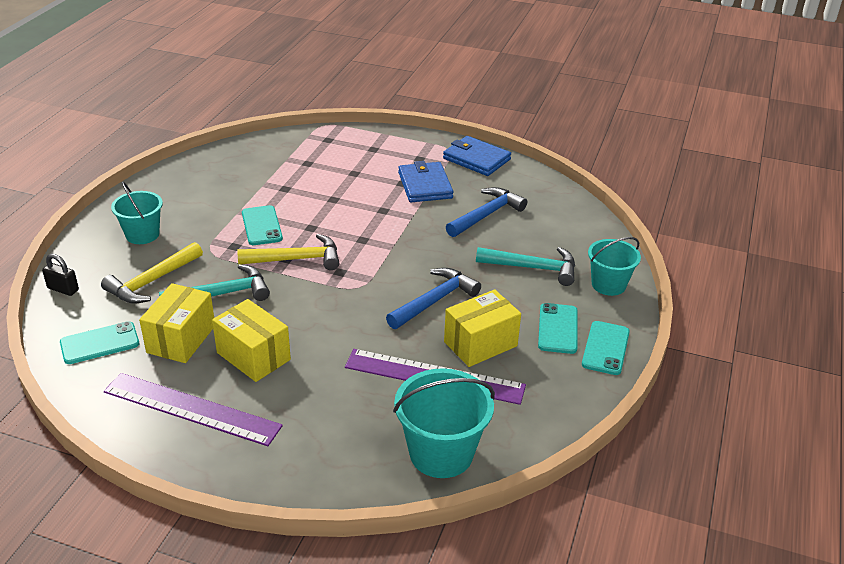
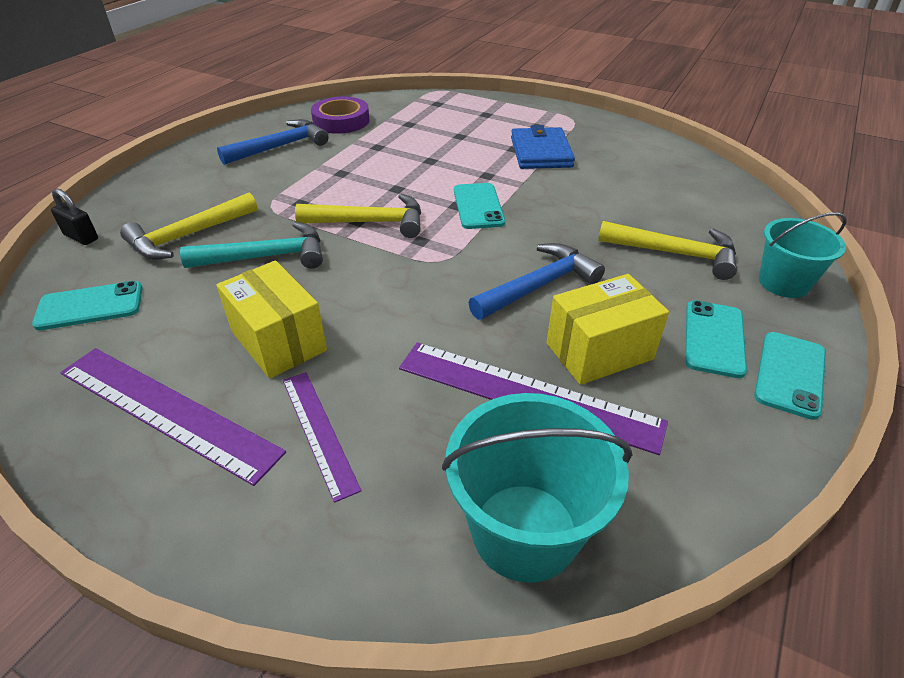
camera: 10 degrees right, 5 degrees up
(142, 234) = (200, 184): turquoise bucket -> none
(181, 339) = (193, 309): yellow box -> none
(245, 163) = (341, 121): none -> purple tape
(262, 226) = (339, 183): turquoise phone -> turquoise phone (478, 206)
(300, 411) = (319, 431): none -> purple ruler
(476, 159) = (604, 129): blue wallet -> none
(486, 215) = (614, 187): blue hammer -> blue hammer (280, 147)
(532, 268) = (674, 253): turquoise hammer -> yellow hammer

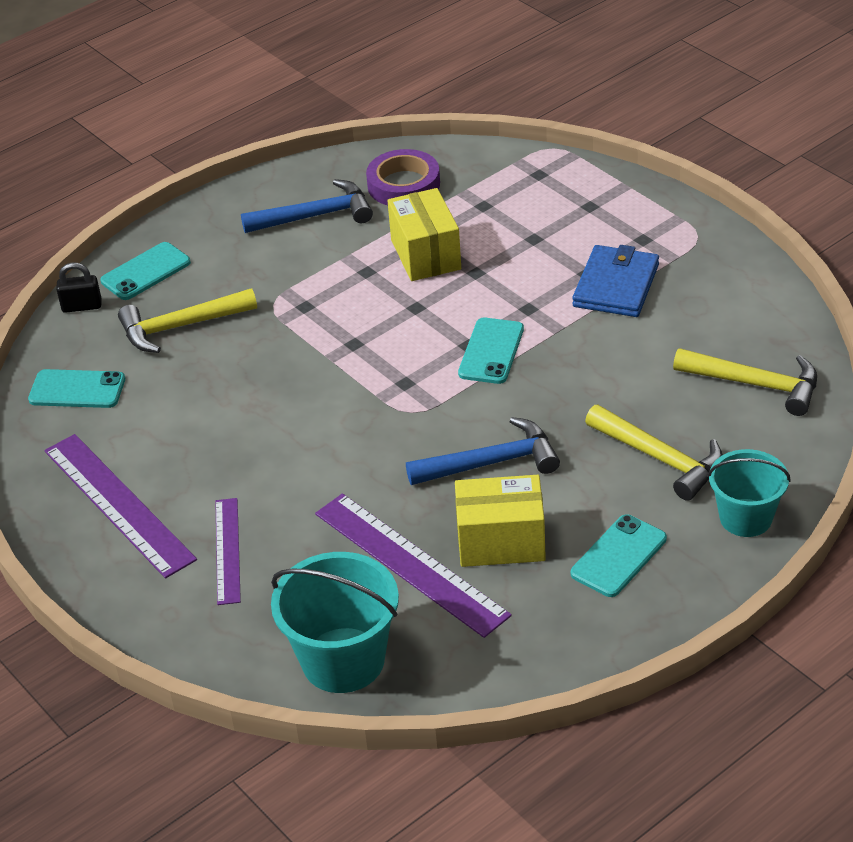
camera: 25 degrees right, 0 degrees up
(81, 237) = (82, 306): black padlock -> black padlock turned 60 degrees counterclockwise
(266, 257) = (246, 369): turquoise hammer -> none
(278, 341) = (225, 463): yellow box -> yellow box (426, 254)
(370, 222) = (365, 348): yellow hammer -> yellow hammer (755, 384)
(790, 374) = (659, 605): turquoise phone -> turquoise phone (146, 272)

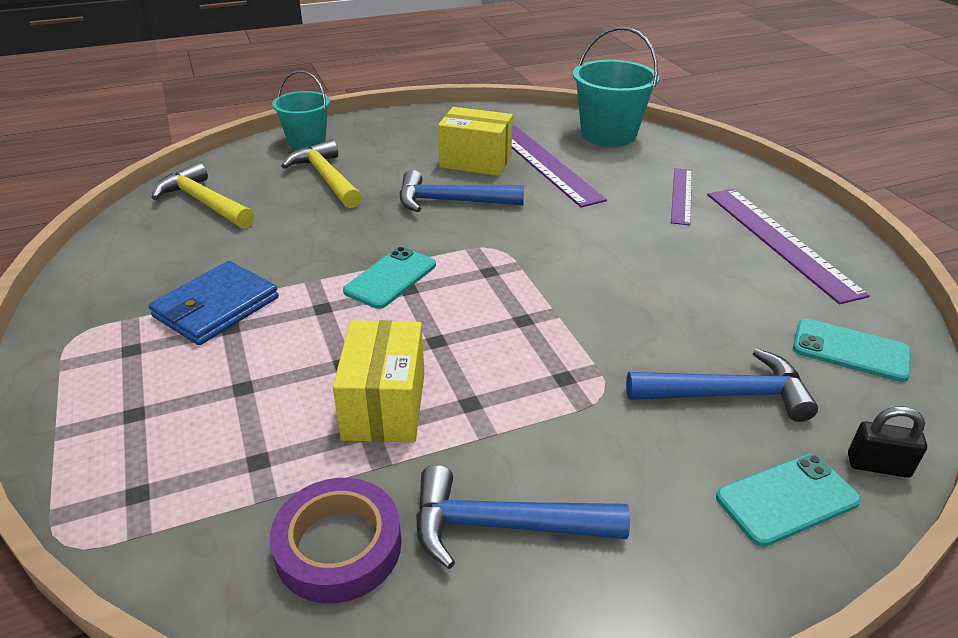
camera: 165 degrees left, 5 degrees down
(181, 327) = (726, 394): yellow hammer -> blue hammer
(618, 556) = (404, 141): turquoise phone -> none

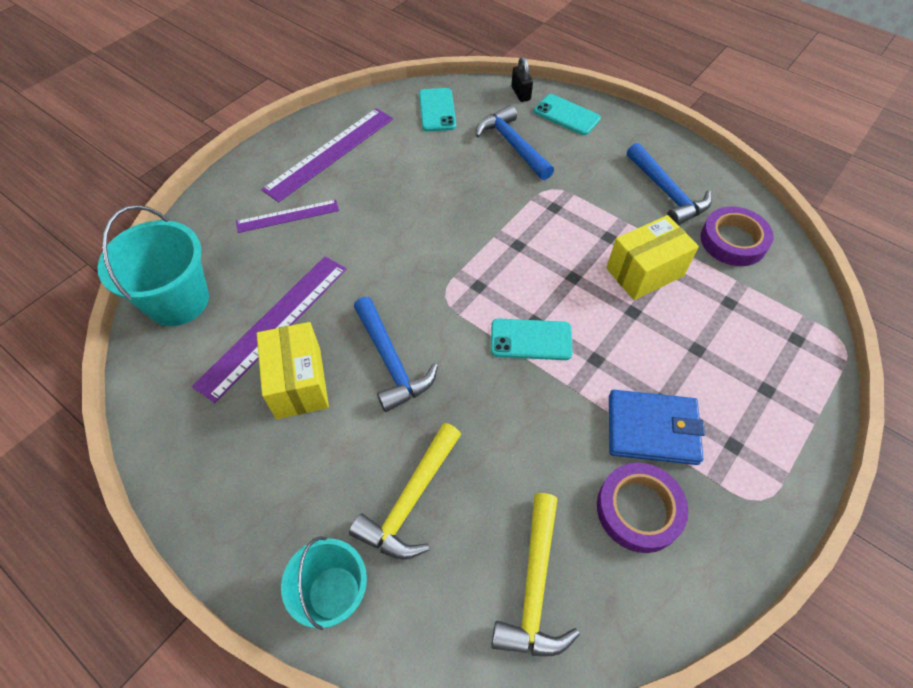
camera: 120 degrees left, 20 degrees up
(174, 266) = (639, 509): none -> purple tape

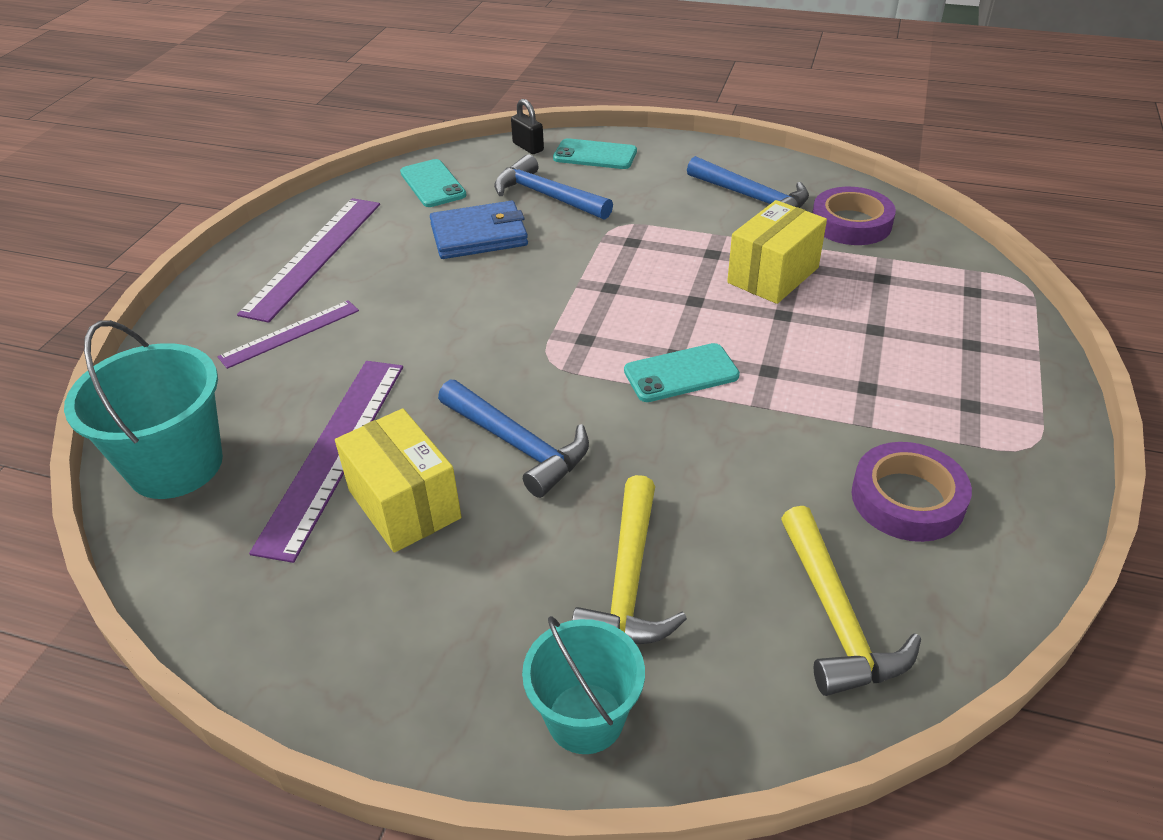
camera: 20 degrees left, 15 degrees down
(652, 429) = (874, 417): blue wallet -> blue wallet (479, 235)

